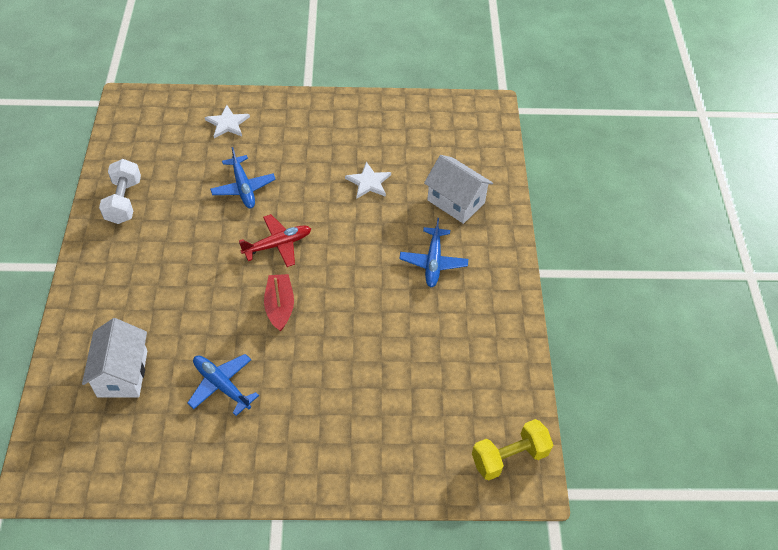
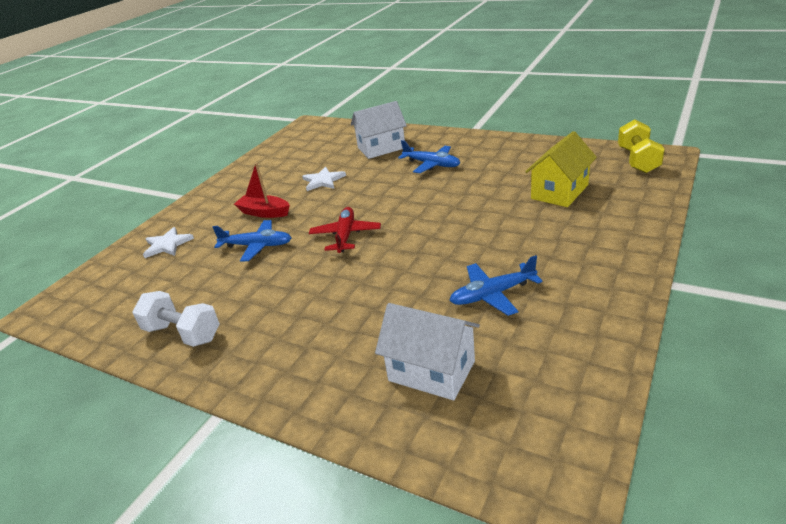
camera: 55 degrees left, 20 degrees down
(280, 306) = (419, 244): red boat -> red boat (264, 212)
(411, 395) = (559, 192): none -> yellow house

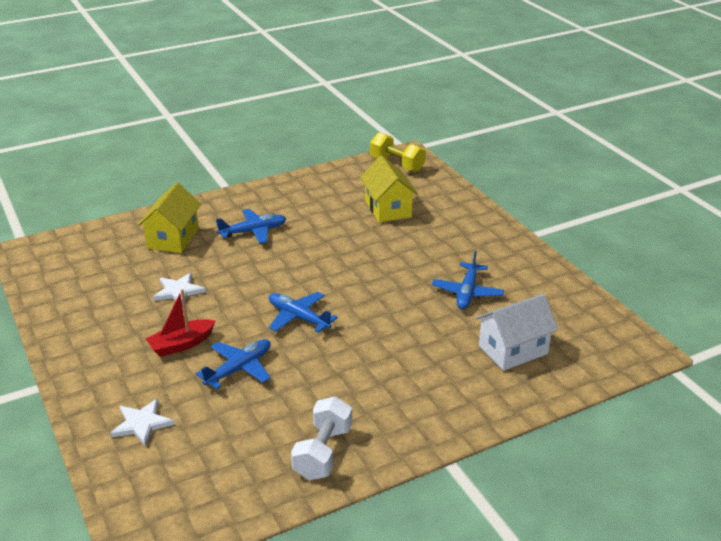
camera: 60 degrees left, 0 degrees up
(183, 333) = (323, 452): white dumbbell -> white dumbbell turned 45 degrees counterclockwise
(345, 235) = (298, 317): red plane -> blue plane
(381, 148) = (173, 238): white house -> yellow house

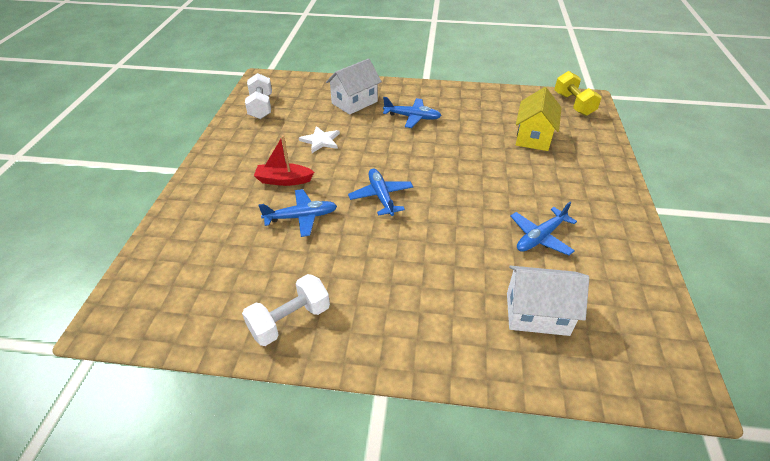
camera: 35 degrees right, 10 degrees up
(64, 283) = (261, 107): none -> white dumbbell
(142, 424) = (201, 227): white star -> none
(173, 238) = (354, 102): yellow house -> white house

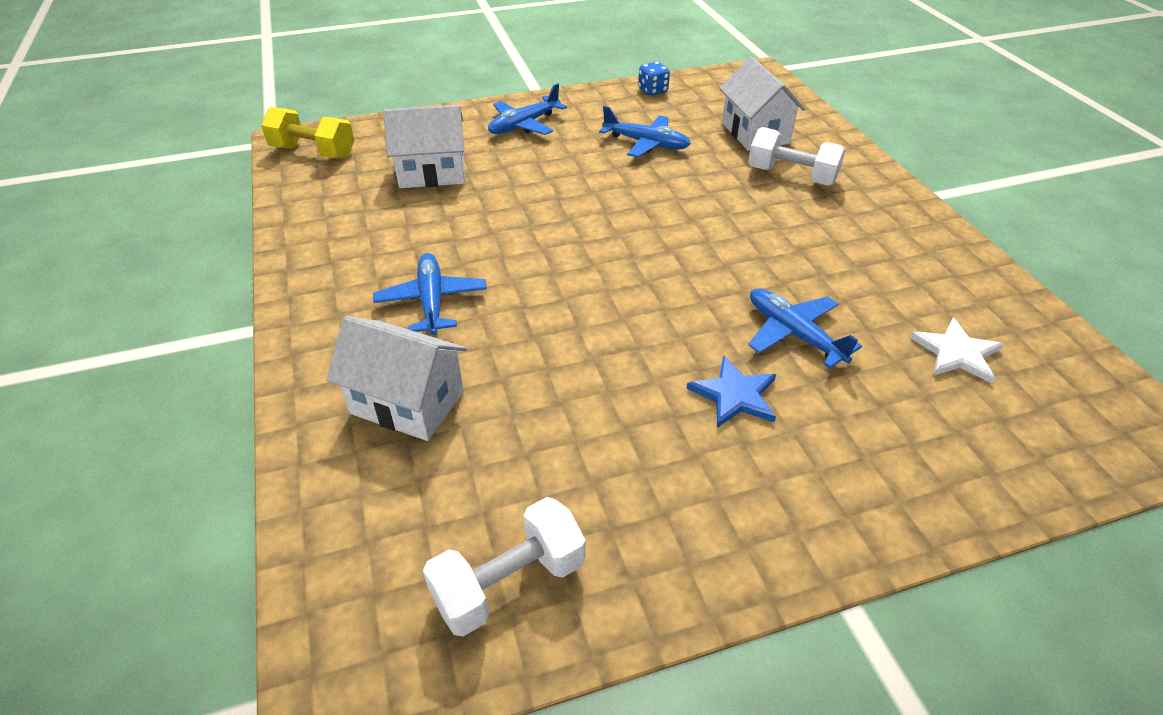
camera: 115 degrees left, 0 degrees up
(284, 180) = (735, 395): red boat -> blue star
(290, 320) = (946, 273): white dumbbell -> white dumbbell (791, 176)
(320, 141) = (584, 397): white star -> white star (956, 353)
(381, 196) = (678, 271): blue plane -> blue plane (524, 125)
(533, 137) = (432, 173): yellow house -> white house
(573, 104) = (313, 152): yellow dumbbell -> yellow dumbbell turned 60 degrees clockwise
(643, 277) = (652, 91): none -> blue dice

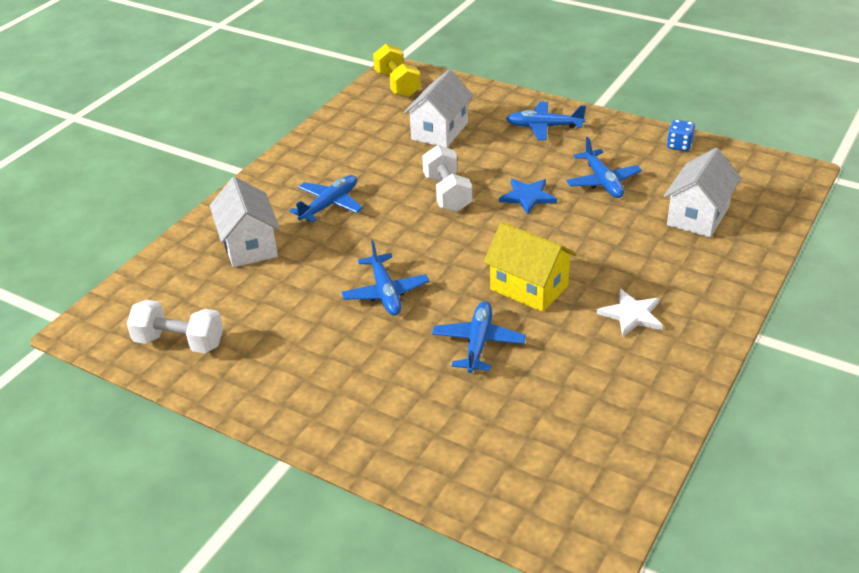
camera: 50 degrees right, 5 degrees down
(432, 173) = (439, 131): white house -> white house turned 75 degrees clockwise
(638, 348) = (385, 292): none -> blue plane
(735, 395) = (391, 347): blue star -> blue star (528, 197)
(744, 259) = (529, 288): none -> yellow house
(791, 176) = (664, 259): white dumbbell -> white dumbbell (447, 193)
(956, 353) = (554, 420): white star -> white star (631, 315)

